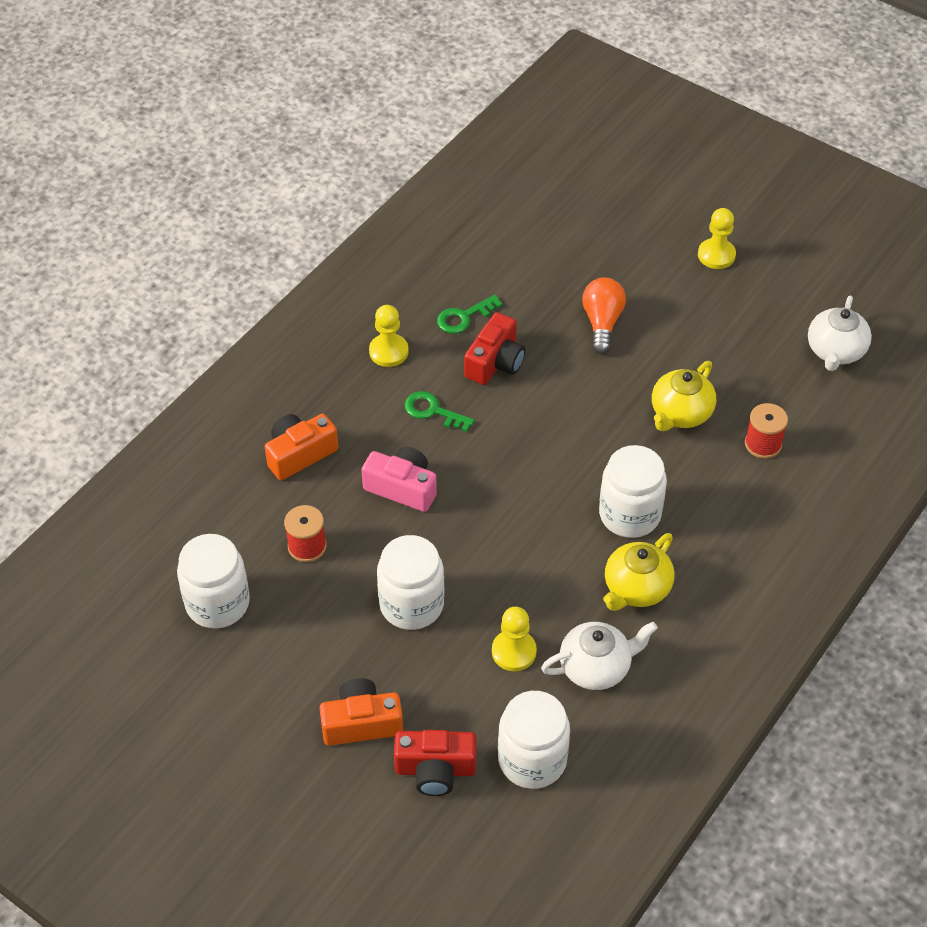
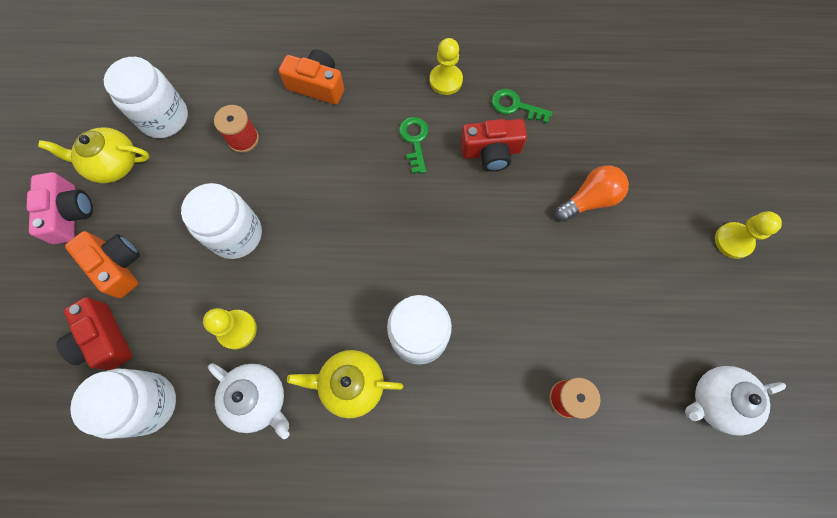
camera: 55 degrees right, 20 degrees up
(402, 488) = (333, 164): pink camera -> pink camera (70, 214)
(680, 414) = (547, 313): yellow teapot -> yellow teapot (113, 164)

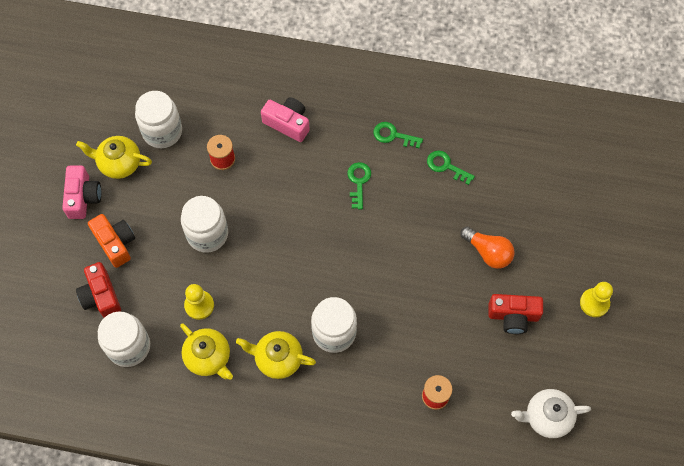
camera: 10 degrees right, 5 degrees down
(258, 399) = (208, 357): white teapot -> yellow teapot
(317, 85) = (288, 123): orange camera -> pink camera
(445, 80) = (393, 135): yellow pawn -> green key
(491, 152) = (418, 201): red camera -> red camera (513, 316)
(589, 200) = (488, 252): orange light bulb -> orange light bulb turned 60 degrees clockwise

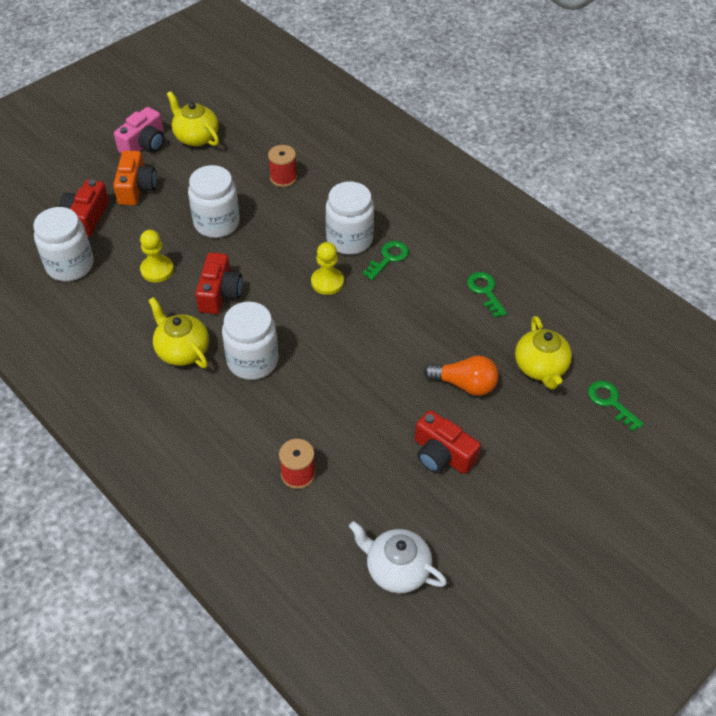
camera: 35 degrees right, 15 degrees down
(162, 131) = (252, 134): white jar -> white jar (349, 239)
(208, 357) = (125, 313): yellow teapot -> yellow teapot (540, 367)
(263, 294) = (219, 293): none -> red camera
(288, 123) = (365, 182): pink camera -> none
(393, 135) = (455, 241): green key -> green key (610, 402)
(488, 252) = (465, 384): orange light bulb -> orange light bulb turned 60 degrees counterclockwise
(594, 303) = (542, 496): yellow pawn -> yellow pawn (327, 282)

